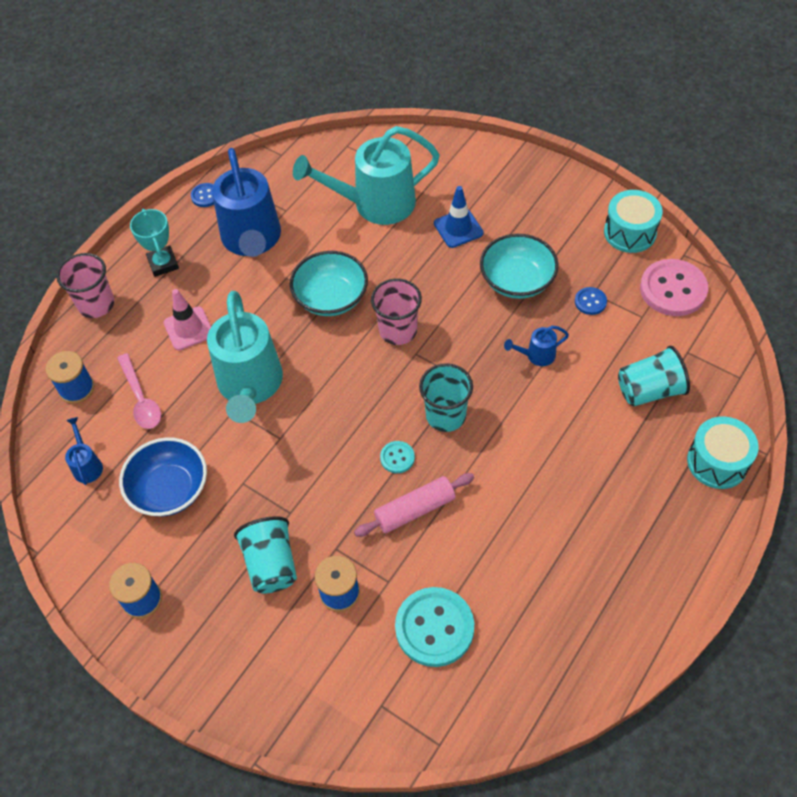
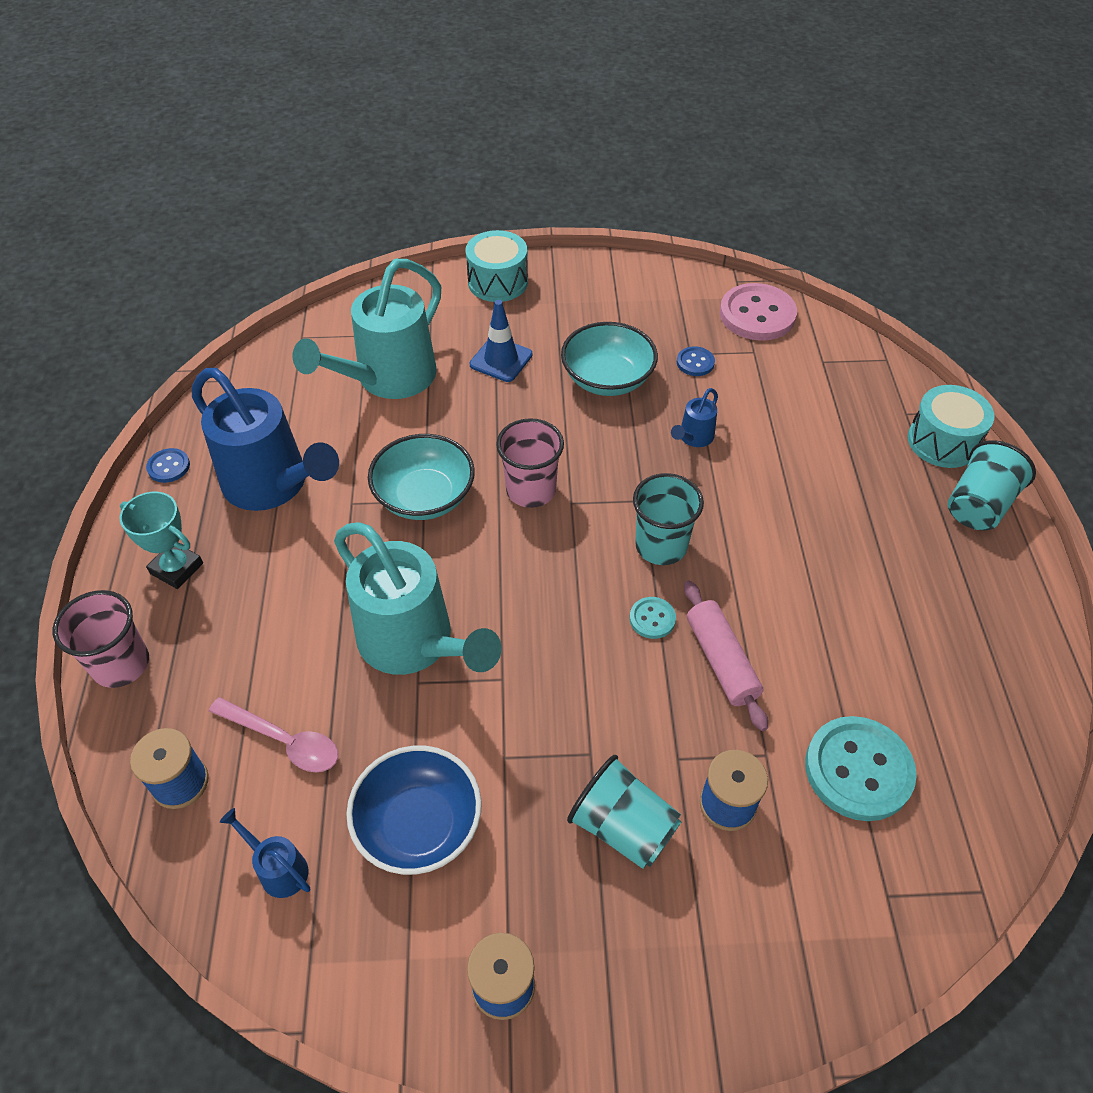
camera: 40 degrees left, 5 degrees down
(188, 328) = (277, 623): pink traffic cone -> none
(415, 510) = (721, 661): pink rolling pin -> pink rolling pin turned 45 degrees counterclockwise
(630, 232) = (671, 285): turquoise drum -> turquoise drum (498, 282)
(649, 390) = (825, 412): turquoise cup -> turquoise cup (978, 505)

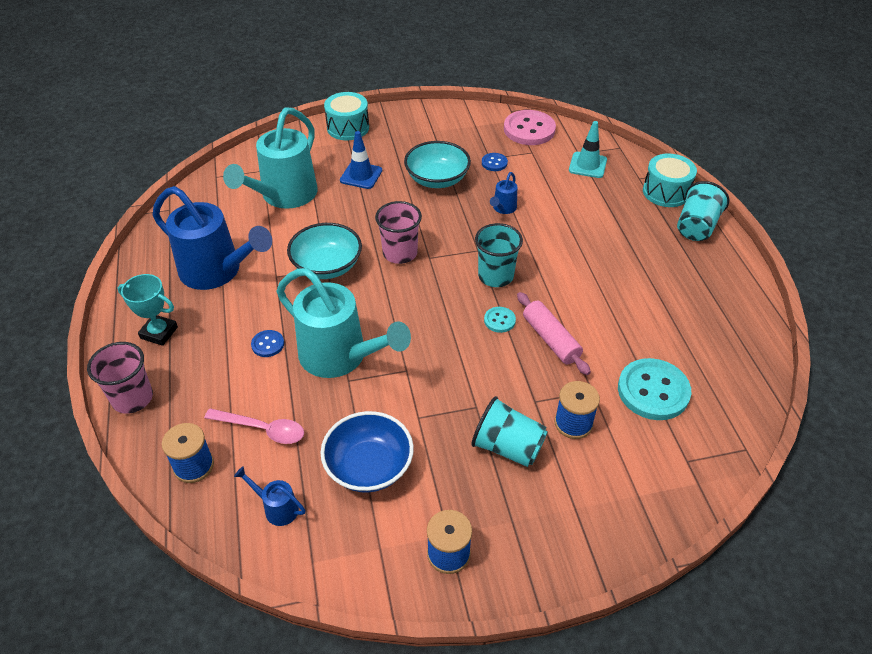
camera: 10 degrees left, 5 degrees down
(168, 467) = (138, 269): blue button -> blue button (268, 344)
(832, 383) = (587, 165): none -> turquoise traffic cone

